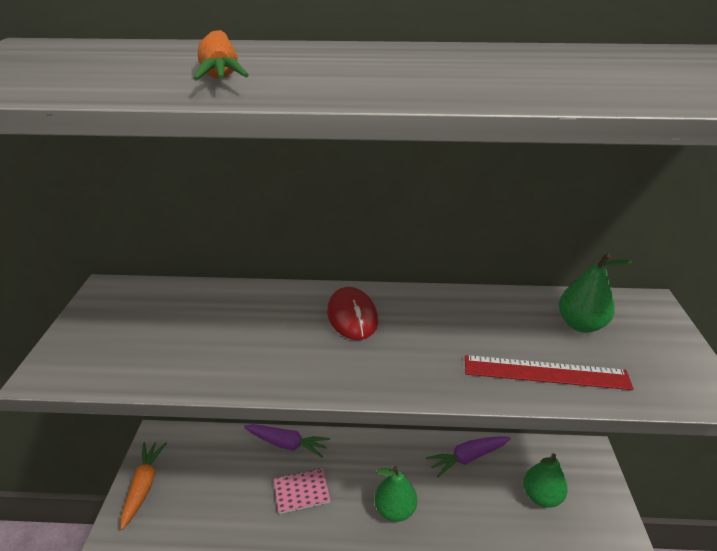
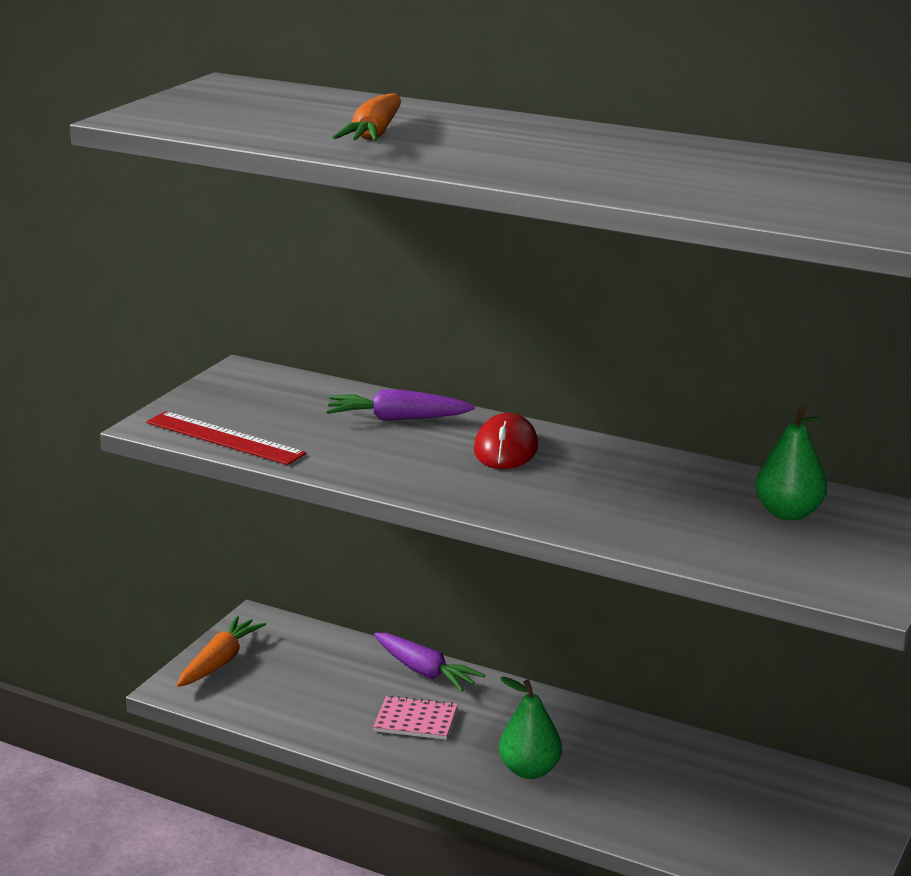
camera: 25 degrees right, 10 degrees down
(467, 458) = (676, 753): purple carrot -> purple carrot (397, 418)
(541, 496) = (754, 817): green pear -> none
(545, 372) = (689, 538): red ruler -> red ruler (224, 438)

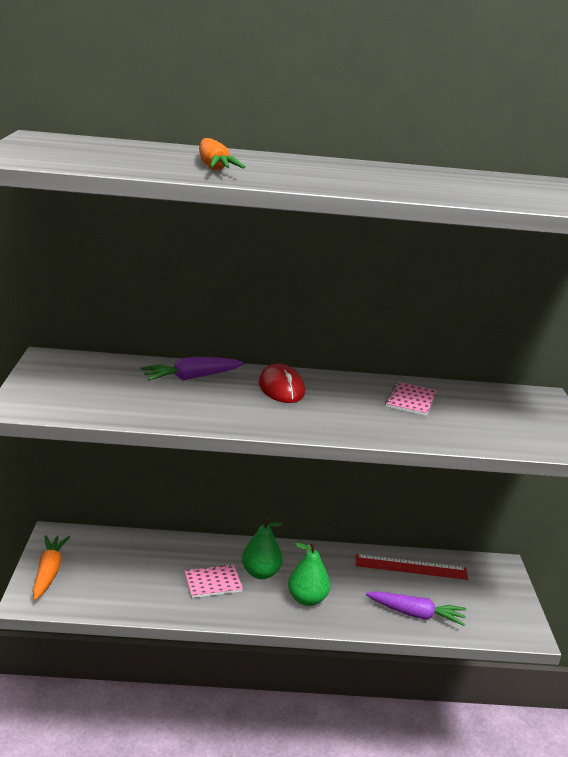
camera: 30 degrees left, 0 degrees up
(224, 438) = (82, 409): red ruler -> red ruler (411, 567)
(425, 671) = (195, 546): purple carrot -> purple carrot (416, 614)
(681, 491) = (411, 400): none -> pink notebook
(788, 513) = (481, 404): green pear -> green pear (260, 573)

